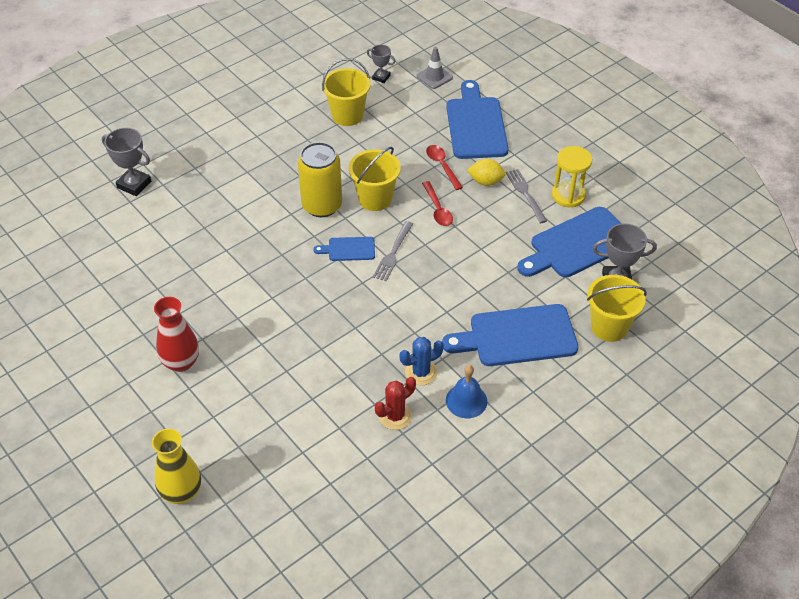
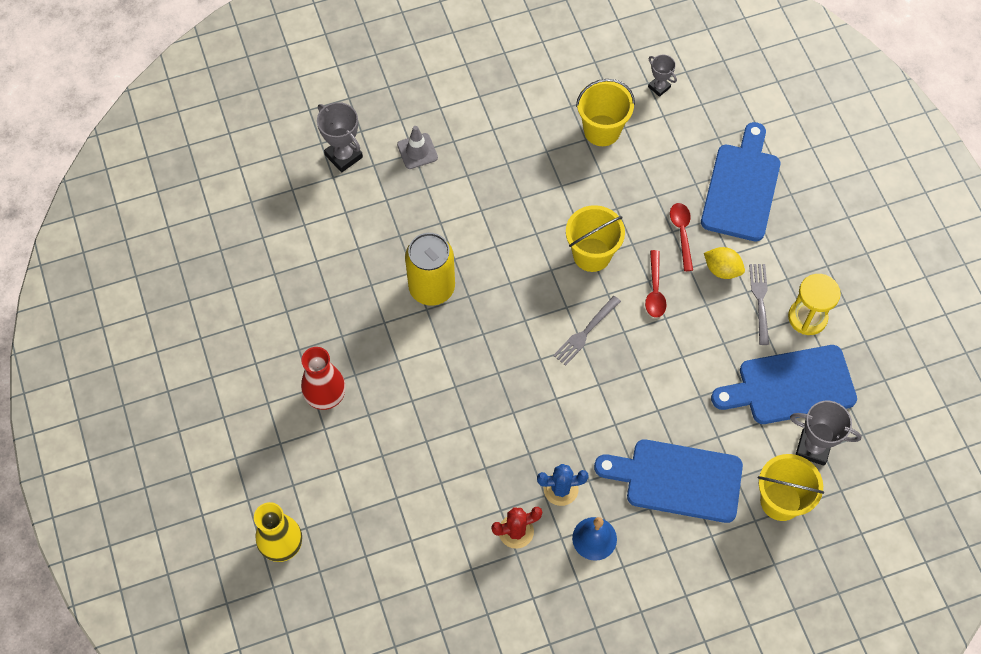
camera: 20 degrees right, 15 degrees up
(322, 205) = (531, 246): yellow can -> yellow can (432, 288)
(348, 249) = (540, 312): blue cutting board -> none
(434, 77) = (720, 104): grey traffic cone -> grey traffic cone (417, 151)

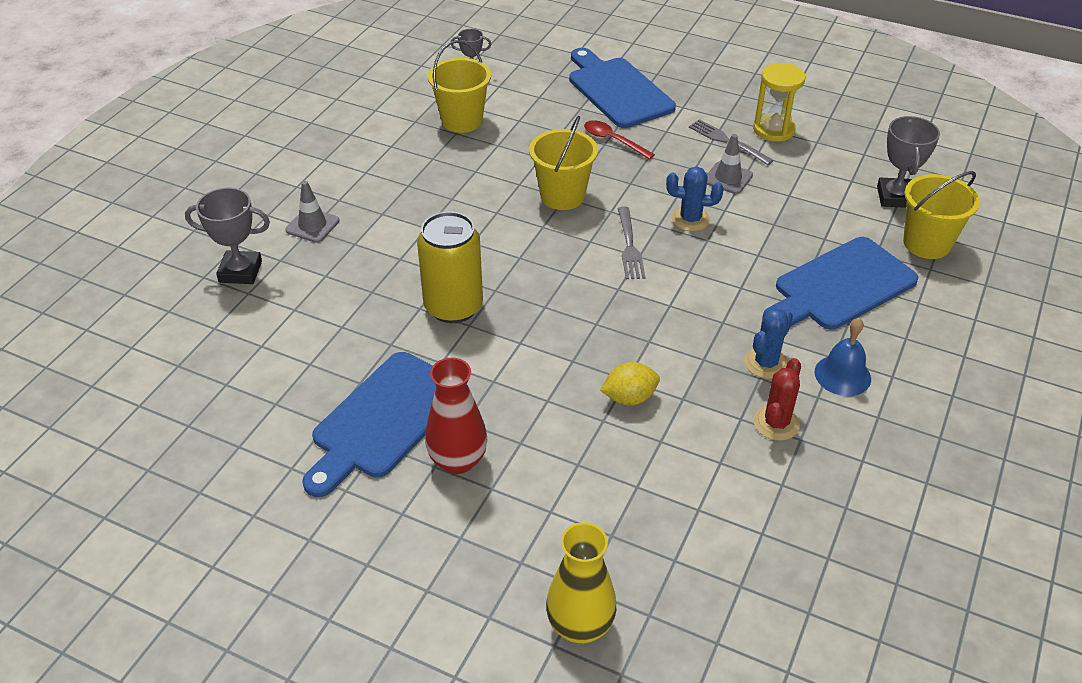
camera: 45 degrees left, 20 degrees down
(650, 345) = (690, 219): none -> blue cactus
(655, 290) = (644, 185): red spoon -> none
(718, 332) = (728, 178): none -> grey traffic cone
(722, 270) = (674, 142): yellow lemon -> yellow lemon (629, 398)
(790, 386) = (824, 174): blue cutting board -> blue cutting board (384, 419)
(813, 447) = (895, 197): grey trophy -> grey trophy turned 60 degrees counterclockwise

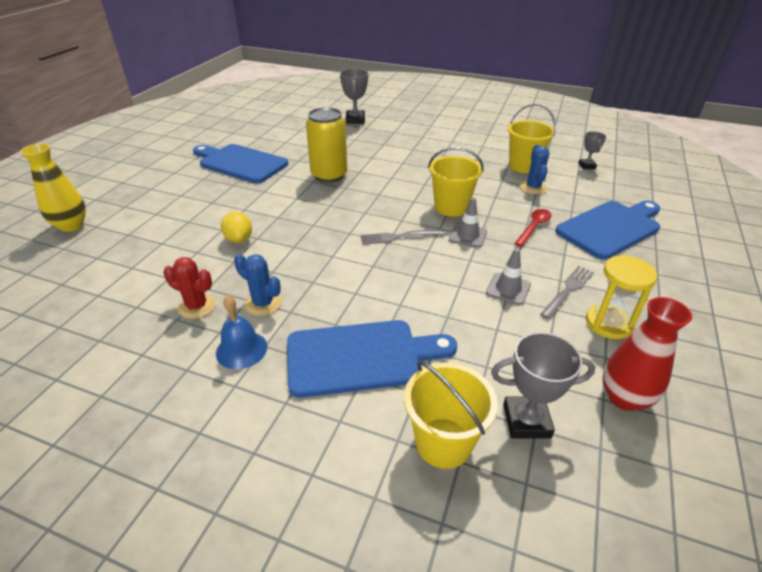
camera: 85 degrees right, 5 degrees down
(312, 225) = (396, 132): grey traffic cone -> grey traffic cone (468, 236)
(458, 460) = (204, 184): red vase -> red vase (624, 397)
(690, 219) = (440, 266): blue cactus -> blue cactus (533, 187)
(840, 286) = (360, 357): blue cutting board -> blue cutting board turned 120 degrees clockwise

